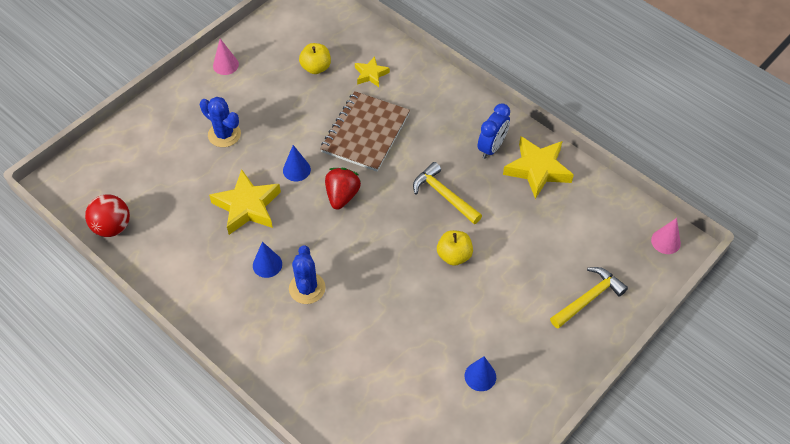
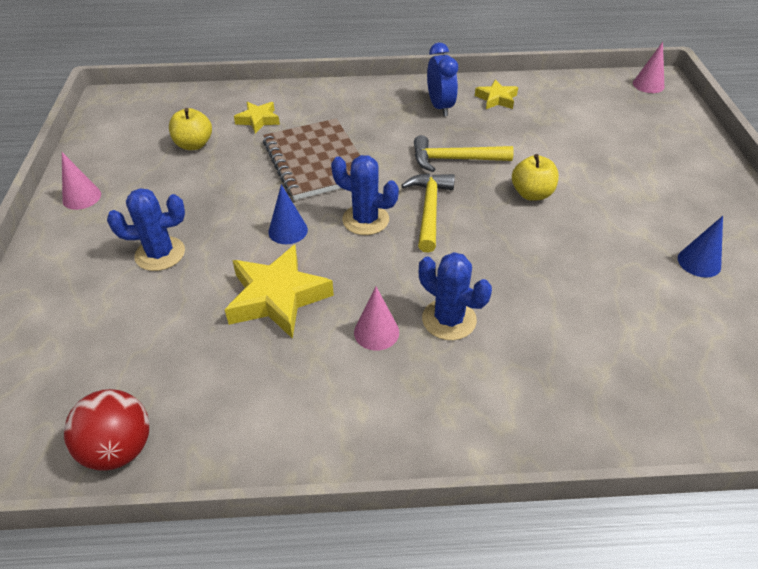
camera: 45 degrees left, 10 degrees down
(267, 264) = (376, 332): blue cone -> pink cone
(342, 196) = (365, 220): red strawberry -> blue cactus
(537, 169) = (496, 99): yellow star -> yellow star, size x0.56
(588, 298) = (668, 150): yellow hammer -> yellow hammer (429, 210)

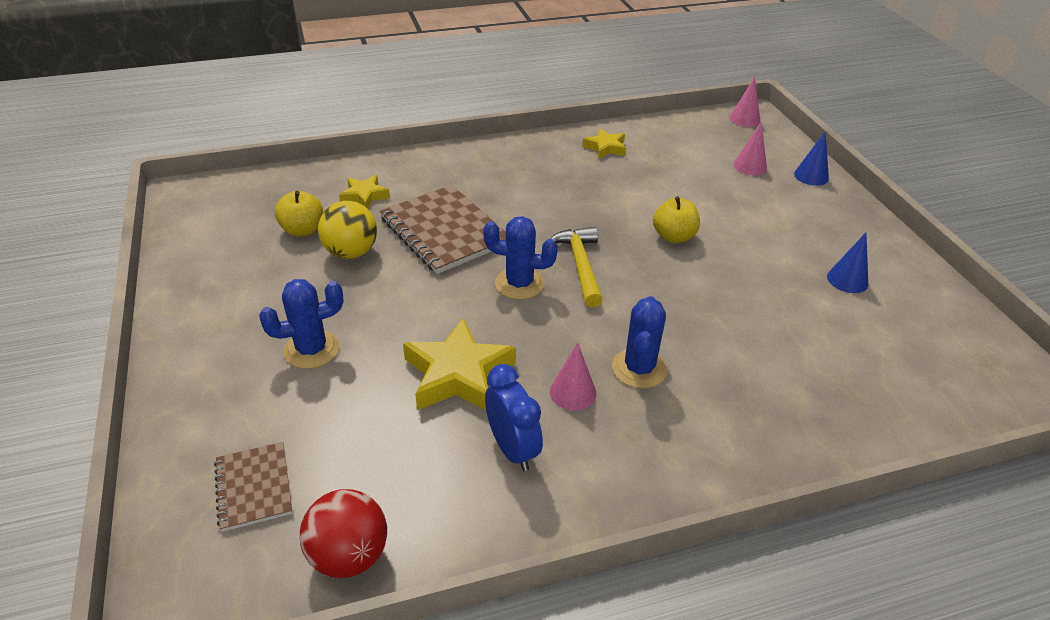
camera: 15 degrees left, 5 degrees down
(65, 370) = (254, 487): none -> brown notebook
(81, 197) = (194, 302): pink cone -> pink cone (750, 166)
(227, 170) = (351, 252): none -> yellow ball
(288, 230) = (442, 306): blue cone -> blue cone (811, 176)
(440, 107) = (552, 161): blue clock -> blue clock (512, 449)
(449, 319) = (639, 368): blue cactus -> blue cactus turned 75 degrees clockwise
(454, 159) = (586, 212): yellow hammer -> none

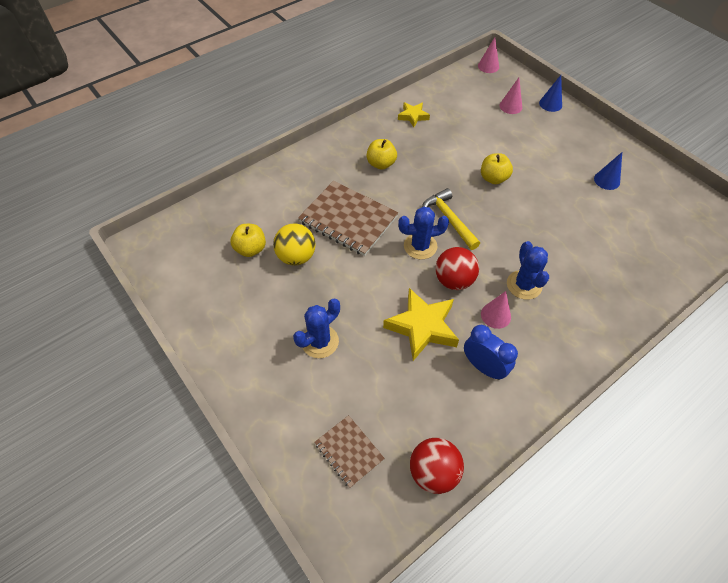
camera: 20 degrees left, 15 degrees up
(364, 196) = (275, 206): yellow star -> none
(529, 185) = (381, 164): none -> yellow apple
(539, 334) = (454, 280): none -> red ball

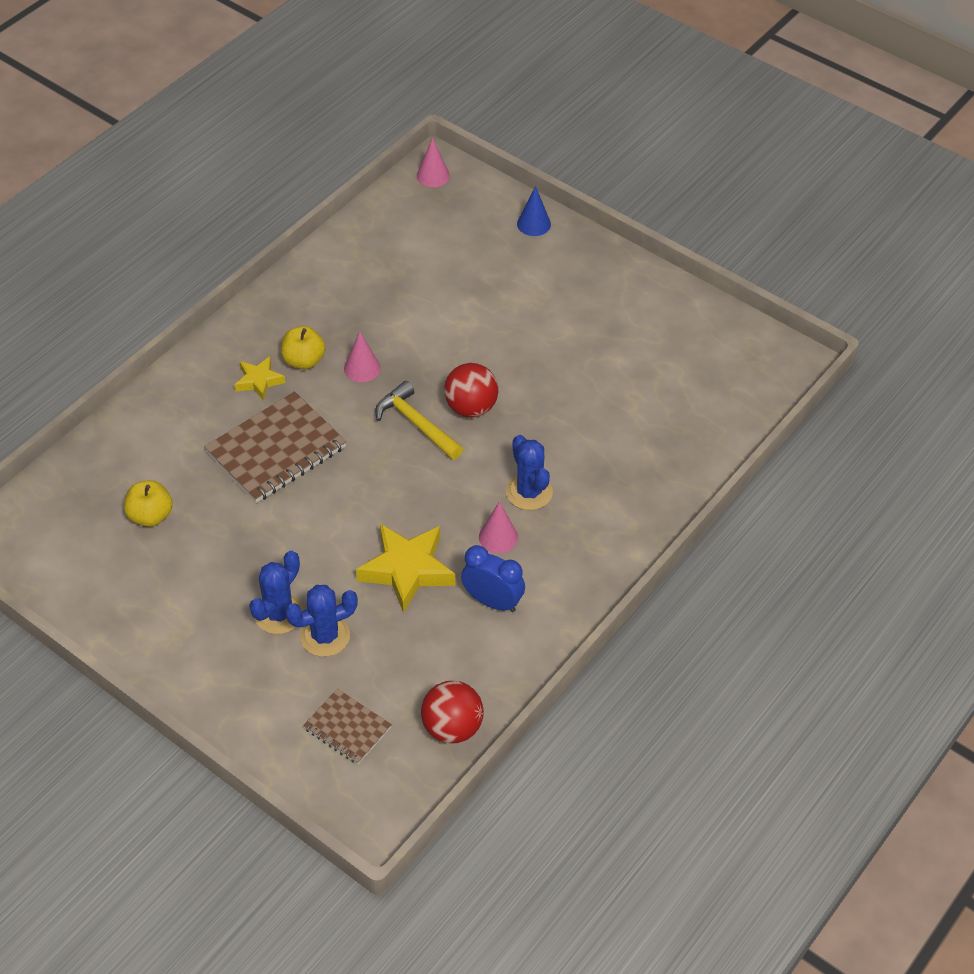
camera: 15 degrees left, 5 degrees down
(296, 257) = (217, 514): yellow ball -> none
(348, 219) = (276, 450): brown notebook -> brown notebook turned 60 degrees counterclockwise
(413, 116) = (334, 278): yellow star -> yellow star (259, 381)
(420, 246) = (383, 467): blue cactus -> blue cactus (325, 636)
(454, 280) = (437, 504): red ball -> red ball (471, 407)
(493, 178) = (467, 353): yellow apple -> none
(510, 106) = (476, 237): pink cone -> pink cone (362, 368)
(607, 180) = (623, 328): blue cone -> none

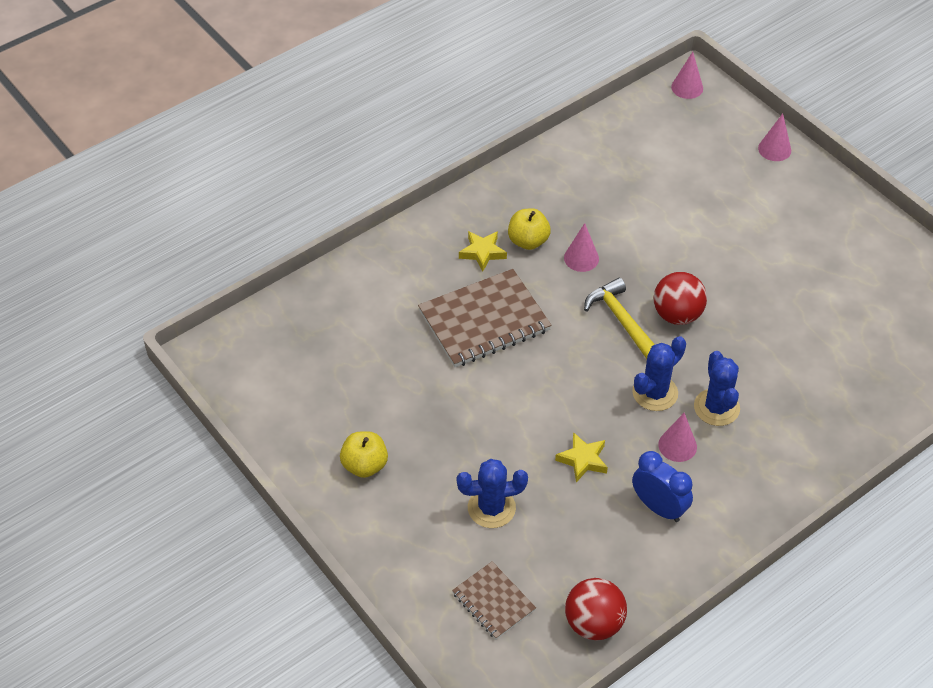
camera: 15 degrees right, 0 degrees up
(150, 516) = (355, 360): yellow apple -> yellow apple (365, 465)
(279, 614) = (453, 477): blue cactus -> blue cactus (655, 393)
(407, 570) = (583, 460): yellow star -> yellow star, size x0.56
(533, 224) = (774, 149): blue cone -> pink cone

